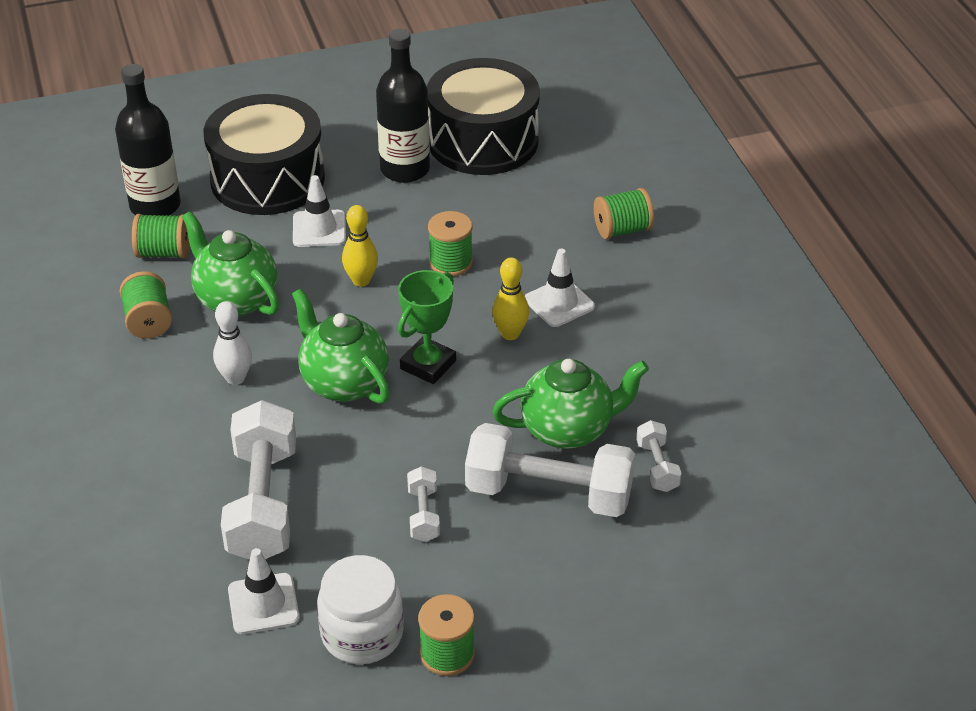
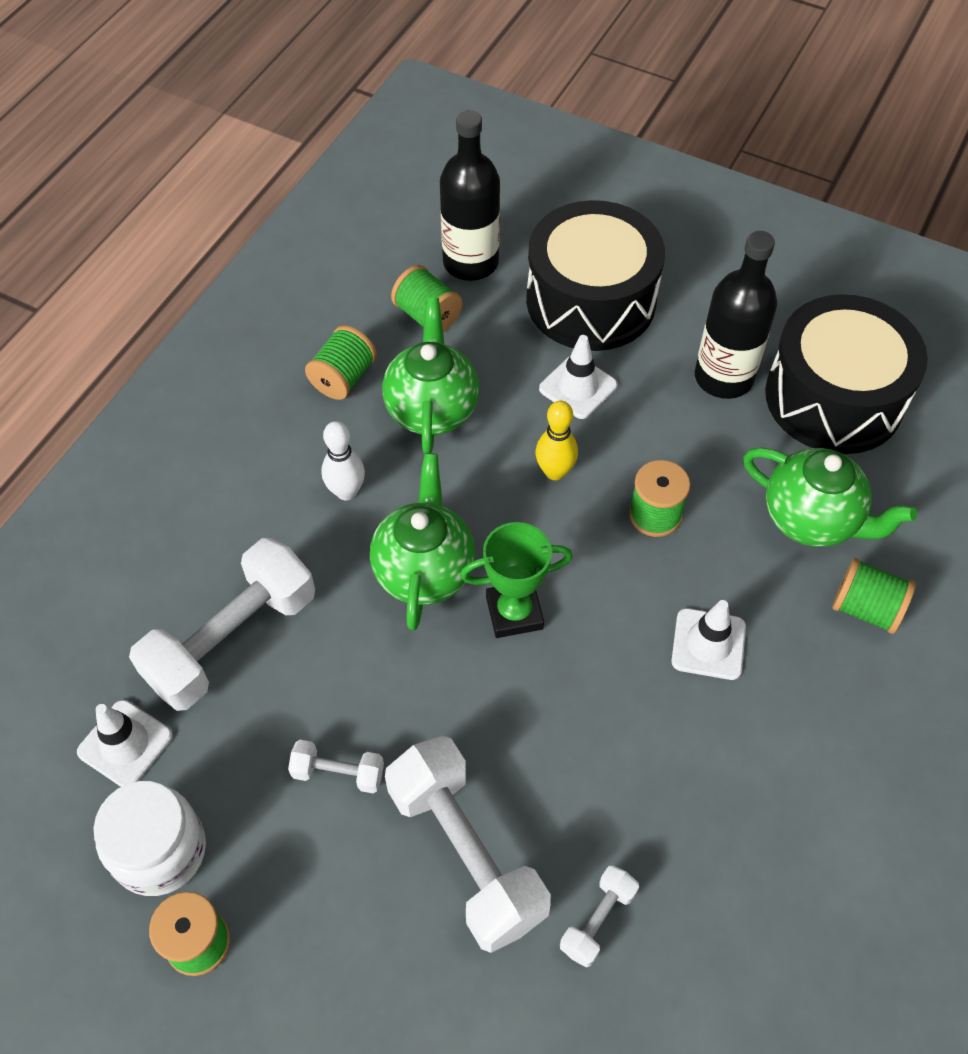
camera: 45 degrees right, 15 degrees up
(423, 514) = (338, 773): white dumbbell -> white dumbbell turned 60 degrees clockwise
(510, 334) = (624, 641): yellow bowling pin -> none
(568, 430) = (560, 798): green teapot -> green teapot (811, 519)

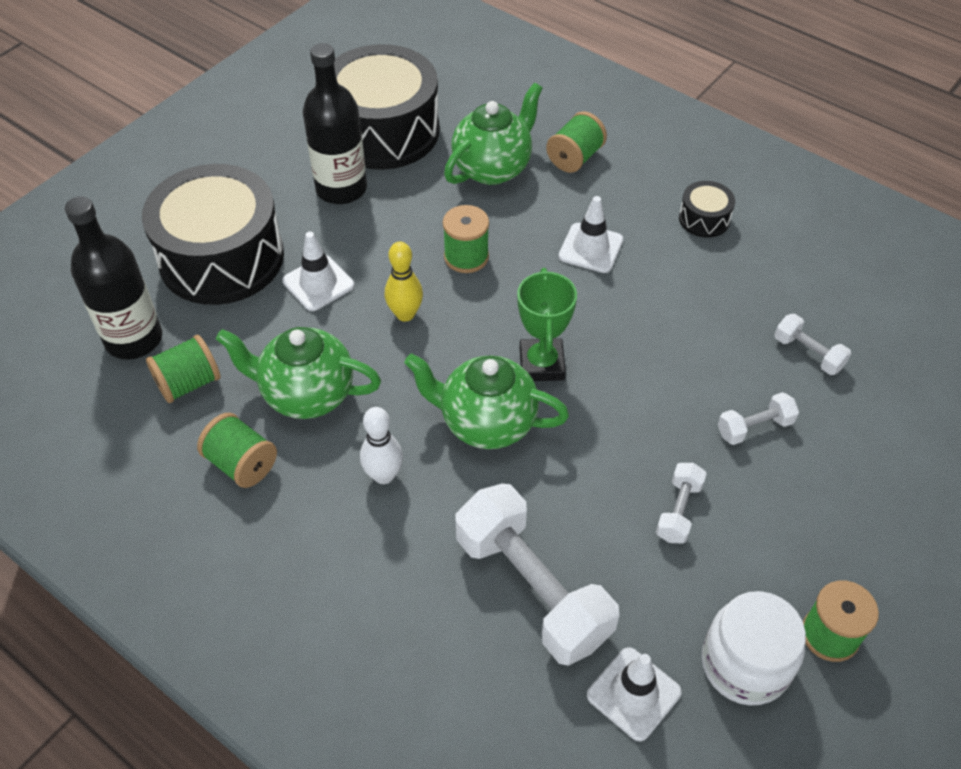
camera: 80 degrees left, 5 degrees down
(466, 853) = (754, 427): white dumbbell -> white dumbbell, size x0.46
(805, 777) = (704, 219): none -> black drum

